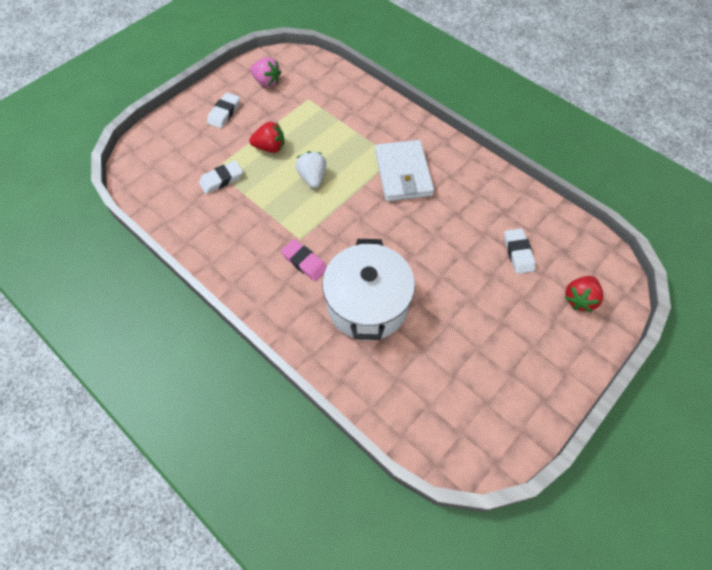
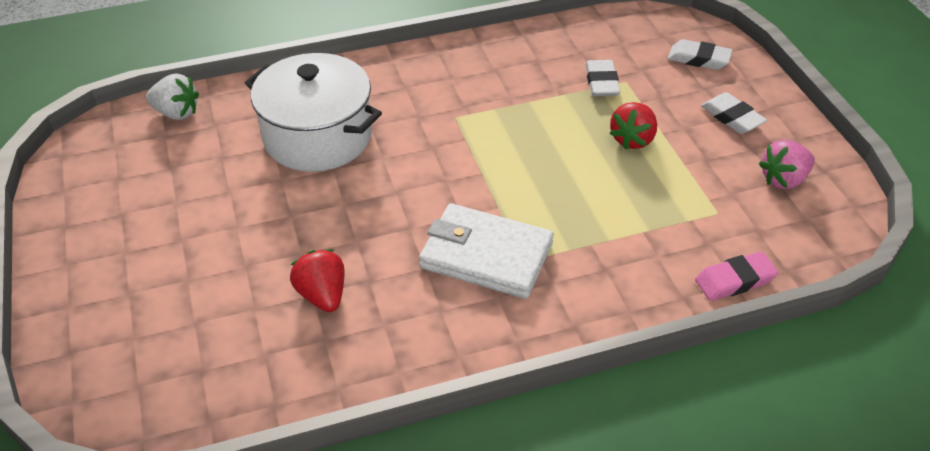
camera: 120 degrees right, 15 degrees down
(304, 262) = (419, 109): pink eraser -> pink eraser (734, 280)
(312, 177) = (547, 160): white strawberry -> white strawberry (176, 113)
(518, 253) = (248, 313): white eraser -> white eraser (699, 59)
(579, 299) = (123, 339): red strawberry -> red strawberry (322, 295)

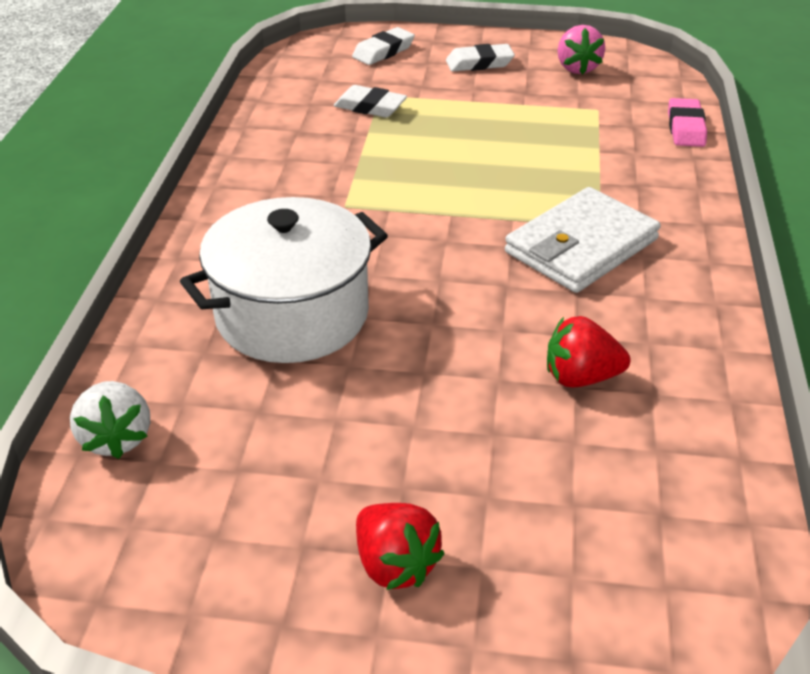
camera: 65 degrees left, 5 degrees down
(176, 113) = (116, 438): white strawberry -> white strawberry turned 120 degrees clockwise
(632, 139) = (470, 117): red strawberry -> red strawberry (395, 564)

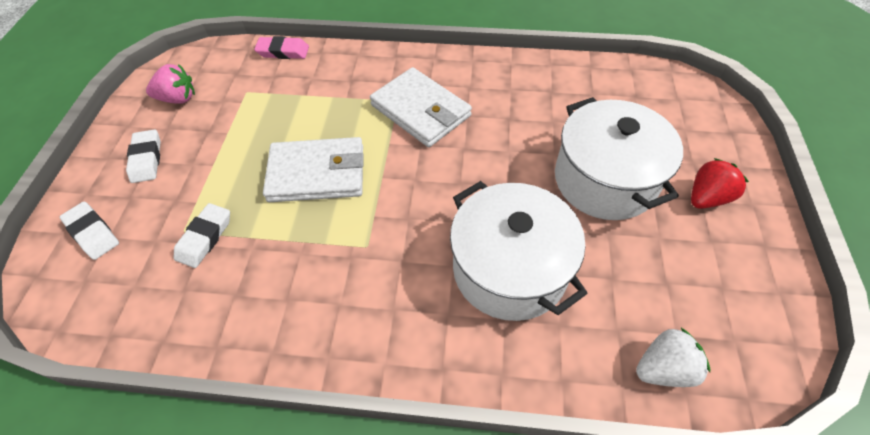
camera: 90 degrees left, 15 degrees up
(440, 431) = (605, 180): none -> white pot
(457, 167) = (317, 173): none -> white wallet
(580, 377) = (545, 118): red strawberry -> none

